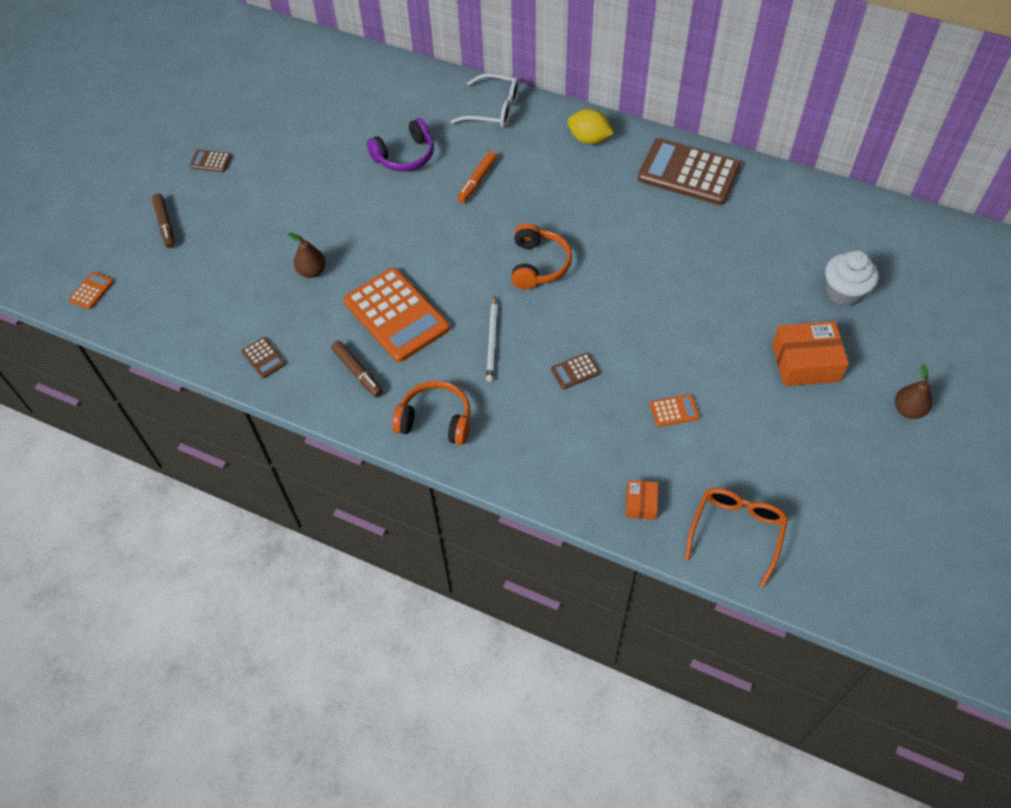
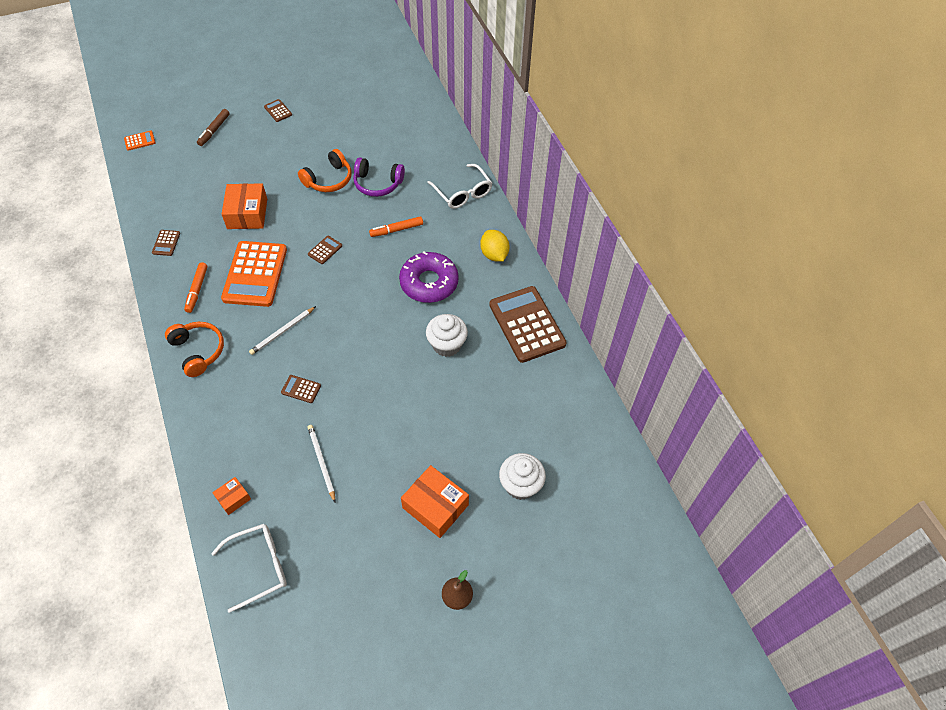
camera: 40 degrees right, 0 degrees up
(312, 271) = (247, 213): brown pear -> orange box
(357, 372) = (197, 290): brown marker -> orange marker
(434, 245) = (325, 250): none -> brown calculator
(538, 265) = (364, 308): orange headphones -> orange headphones (328, 179)
(565, 202) = (429, 282): none -> purple donut
(647, 238) = (447, 345): none -> white cupcake
(674, 411) = (321, 463): orange calculator -> white pencil
(736, 532) = (259, 566): orange glasses -> white glasses

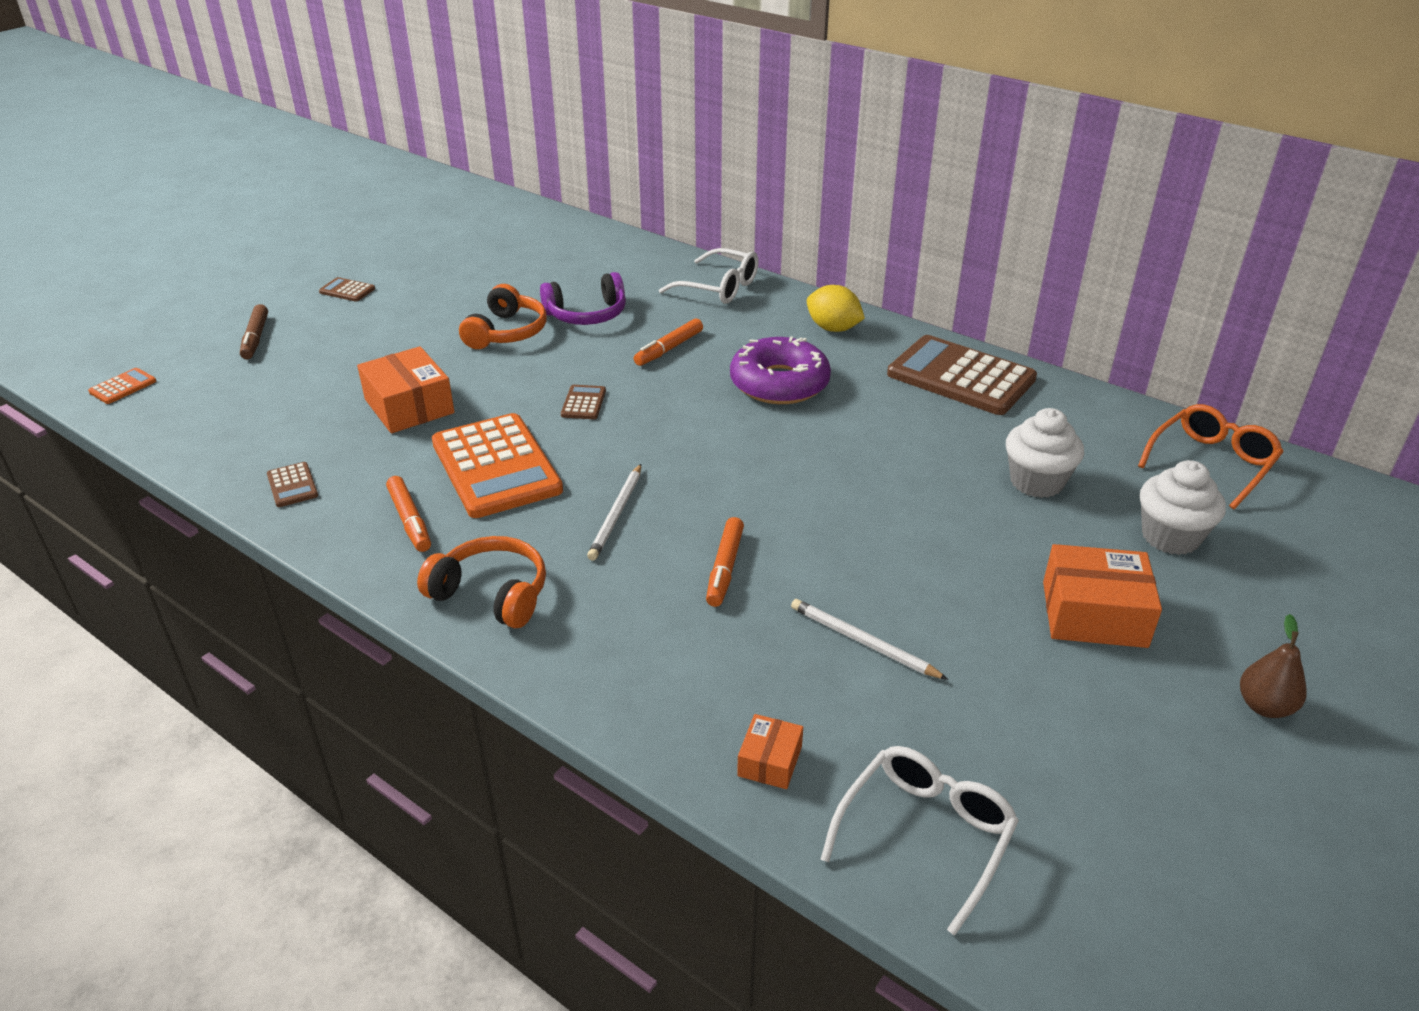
camera: 30 degrees left, 20 degrees down
(301, 389) = (725, 568): brown calculator -> orange marker
(447, 345) = (883, 435): white cupcake -> white cupcake (1036, 482)
(596, 452) = (1211, 463): none -> orange glasses

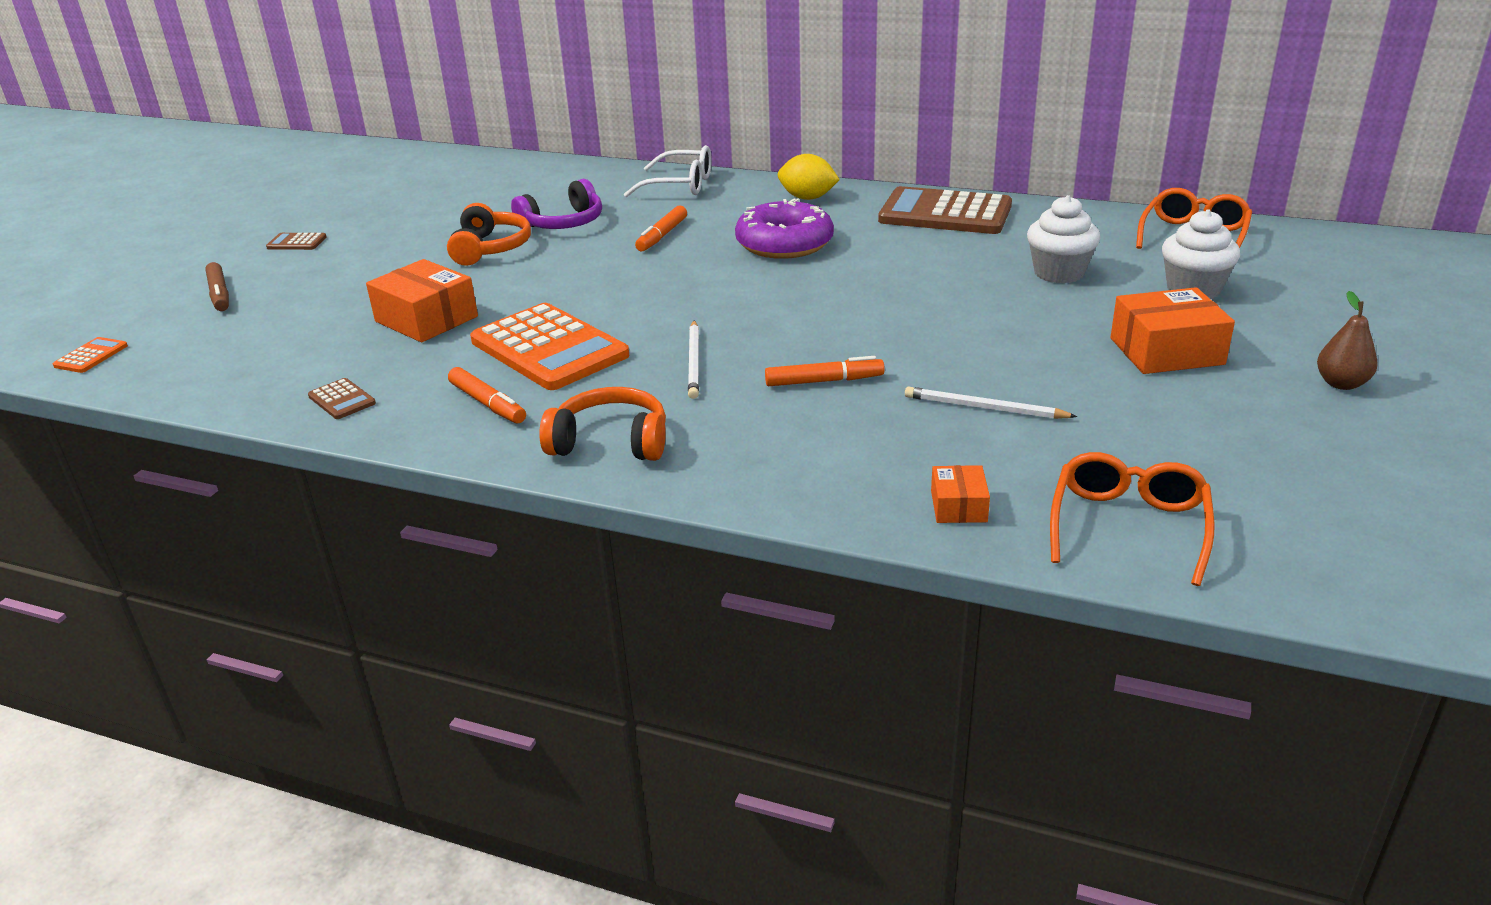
camera: 15 degrees left, 5 degrees down
(583, 403) = (605, 288): brown calculator -> none
(725, 568) = (824, 381): orange marker -> orange marker turned 90 degrees counterclockwise
(925, 835) = (1128, 526): white glasses -> orange glasses

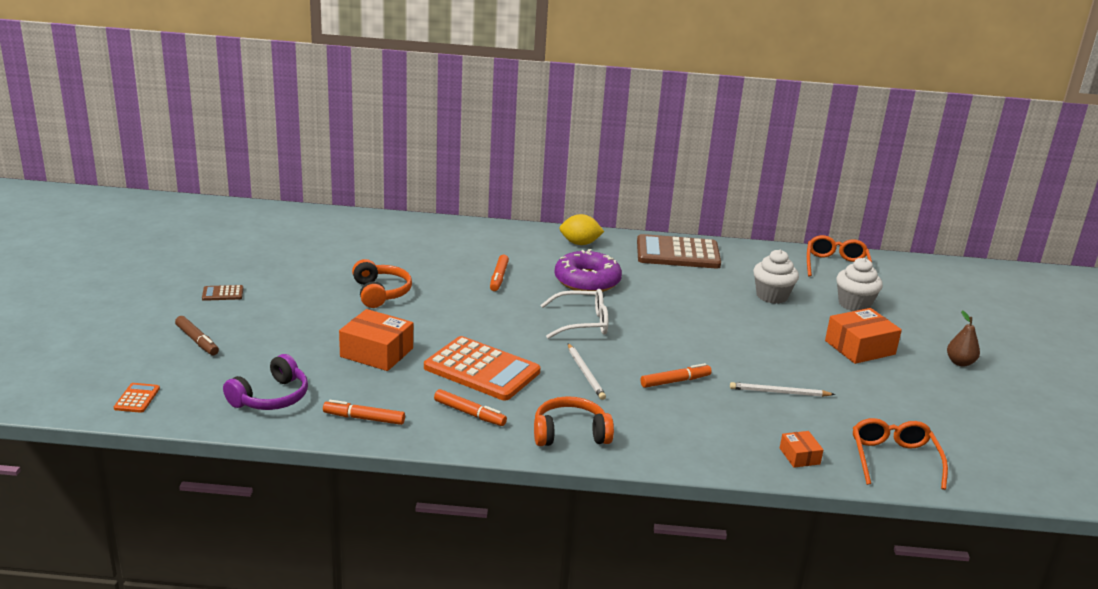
camera: 20 degrees left, 5 degrees down
(342, 400) = (364, 418): brown calculator -> orange marker
(563, 223) = (419, 269): purple headphones -> purple headphones (271, 397)
(680, 185) = (483, 235): white glasses -> white glasses (582, 323)

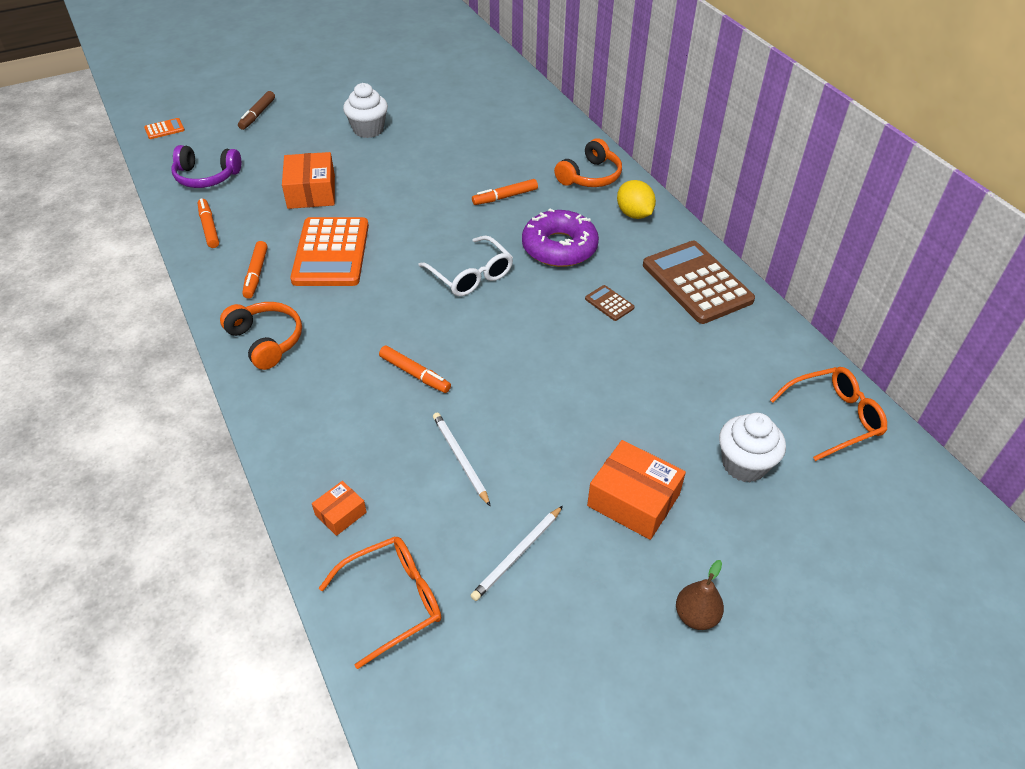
camera: 60 degrees right, 20 degrees up
(222, 293) = (334, 93): brown calculator -> brown calculator (609, 303)
(380, 293) = (409, 153): orange headphones -> orange headphones (590, 176)
(585, 373) = (378, 311): white pencil -> white pencil (518, 554)
(772, 296) = (680, 386): white cupcake -> white cupcake (368, 129)

